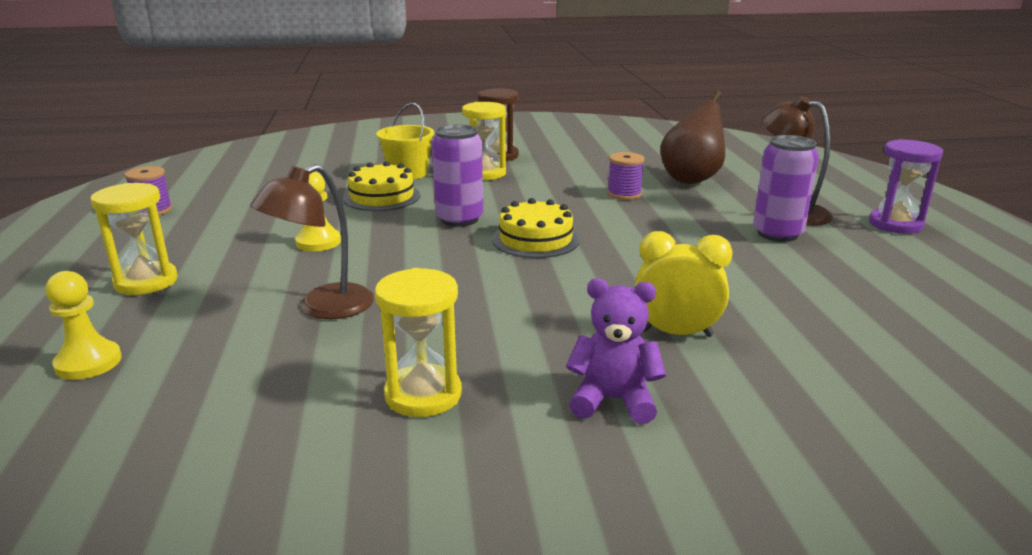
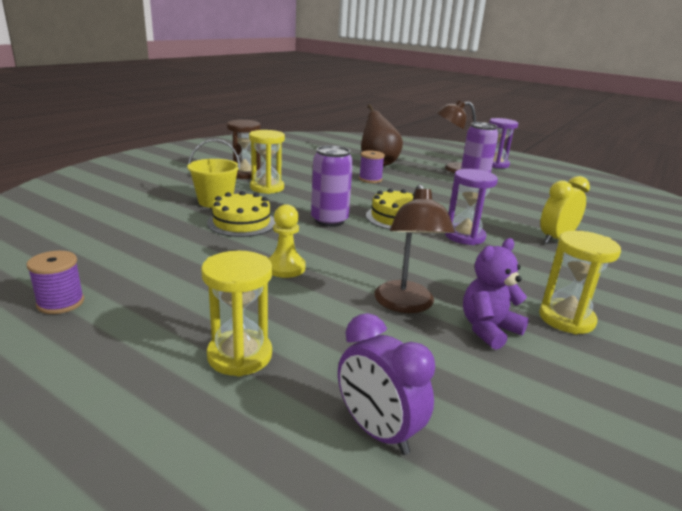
camera: 50 degrees left, 0 degrees up
(88, 363) = (377, 431): yellow pawn -> purple clock
(558, 283) = (464, 236): none -> purple hourglass
(613, 400) = (613, 278): purple teddy bear -> purple teddy bear (488, 329)

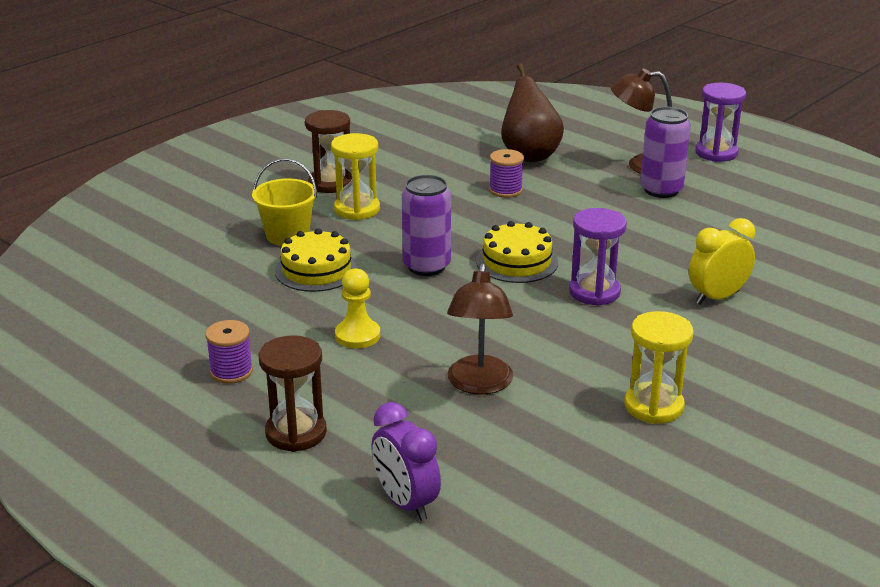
camera: 10 degrees right, 5 degrees up
(60, 303) = (126, 373): purple spool -> purple spool (231, 371)
(240, 356) = (296, 433): yellow hourglass -> brown hourglass
(488, 329) = (557, 415): purple teddy bear -> none

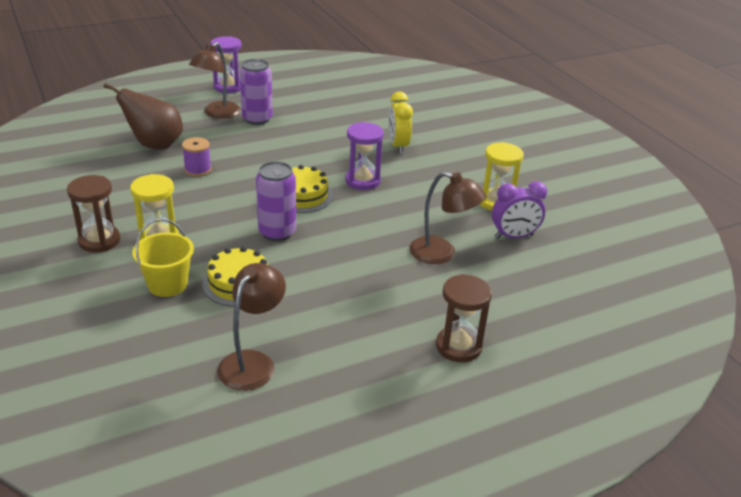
camera: 70 degrees left, 5 degrees up
(196, 311) = (252, 362): none -> brown lamp
(231, 371) = (360, 361): purple spool -> none
(357, 335) = (350, 287): yellow pawn -> none
(406, 503) = (555, 318): purple clock -> purple clock (514, 236)

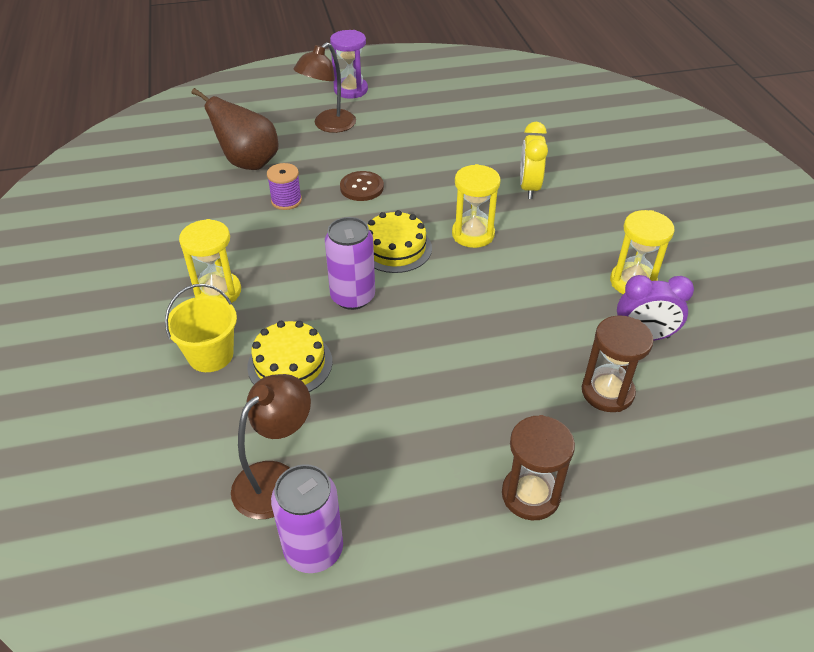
camera: 15 degrees right, 10 degrees up
(99, 241) = (154, 286): brown hourglass -> brown hourglass (607, 392)
(257, 119) = (371, 136): purple can -> purple can (313, 549)
(260, 156) = (361, 187): none -> brown button
(362, 181) = (473, 234): purple hourglass -> yellow hourglass
(441, 254) = (544, 352): brown lamp -> none

